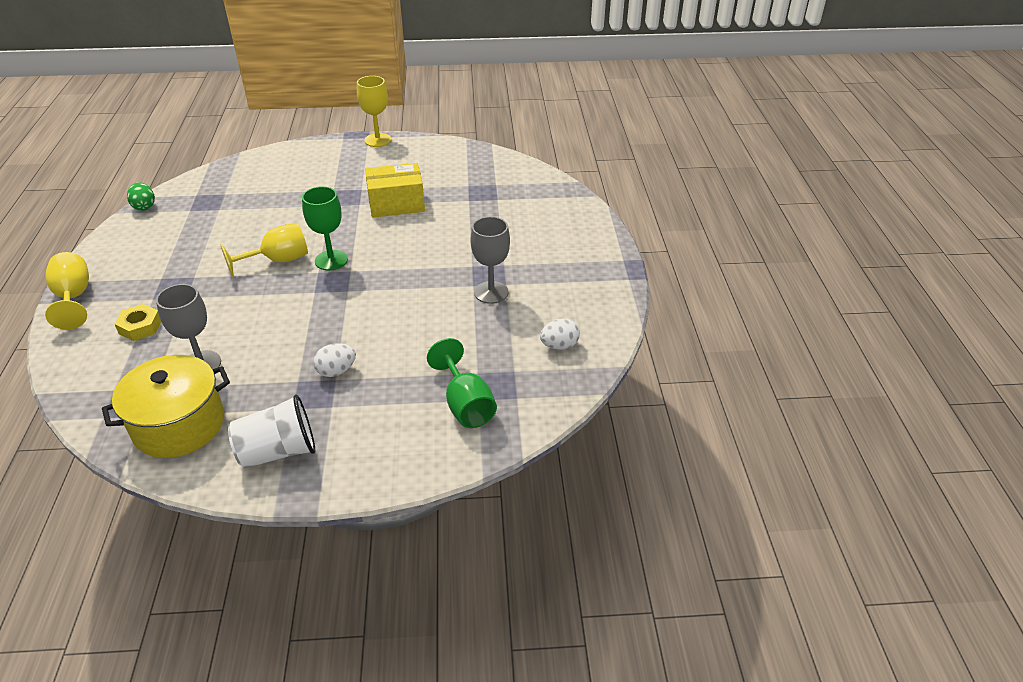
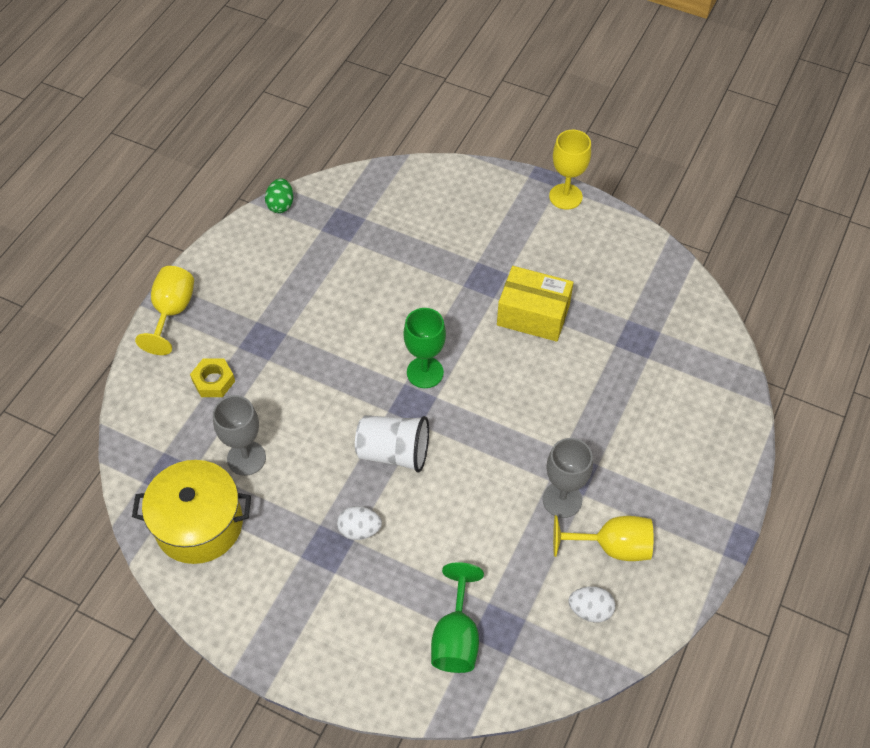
camera: 30 degrees right, 15 degrees up
(278, 260) = (373, 348): yellow goblet -> yellow goblet (611, 547)
(278, 451) = (266, 602): white cup -> white cup (393, 452)

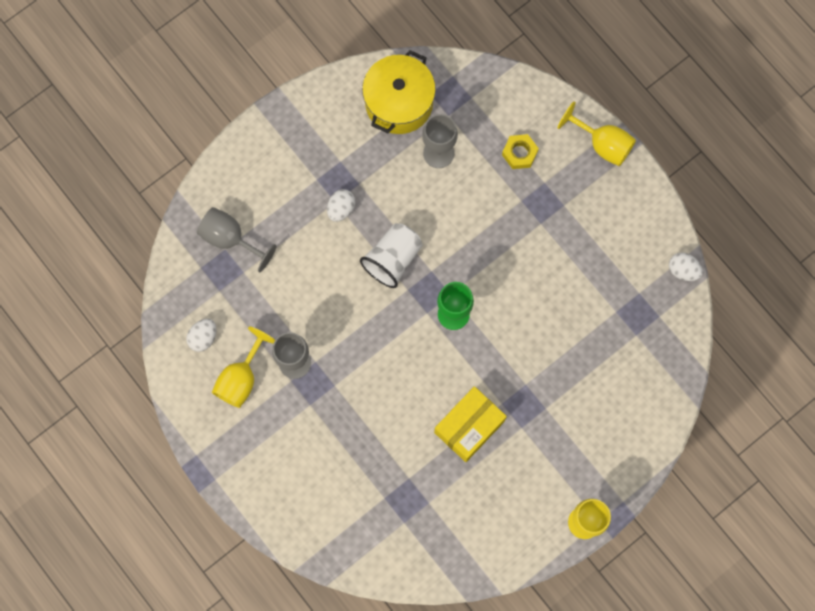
camera: 115 degrees right, 20 degrees up
(281, 205) = (683, 270): green egg -> white egg
(456, 637) = (230, 239): green goblet -> grey goblet

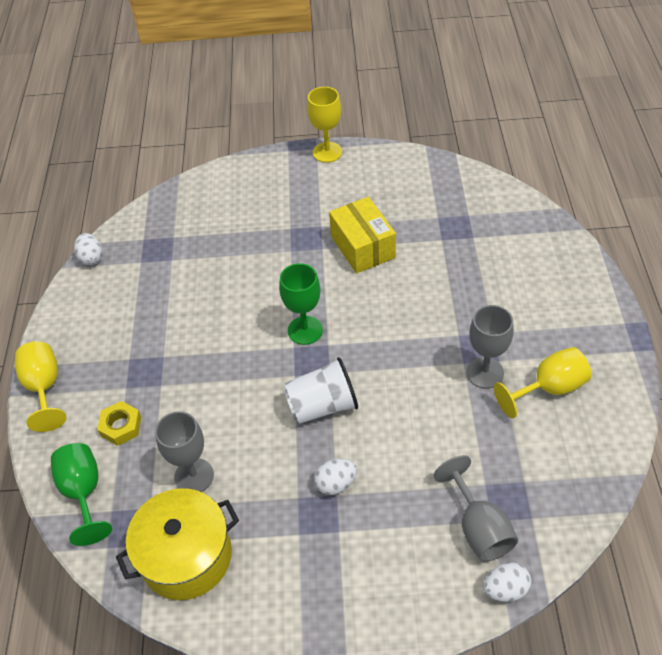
camera: 140 degrees left, 25 degrees down
(203, 337) = (568, 446): white egg -> white egg (505, 589)
(469, 427) = (362, 247): yellow box -> yellow box turned 75 degrees clockwise
(500, 96) = (84, 493): none -> green goblet

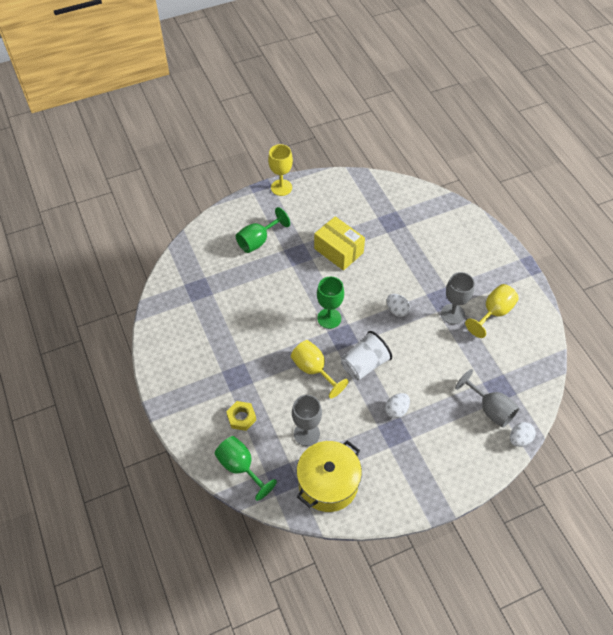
camera: 25 degrees left, 5 degrees up
(44, 388) = (173, 408): yellow goblet -> yellow goblet (314, 370)
(91, 258) = (154, 308): white egg -> white egg (397, 310)
(263, 209) = (258, 241): none -> green goblet

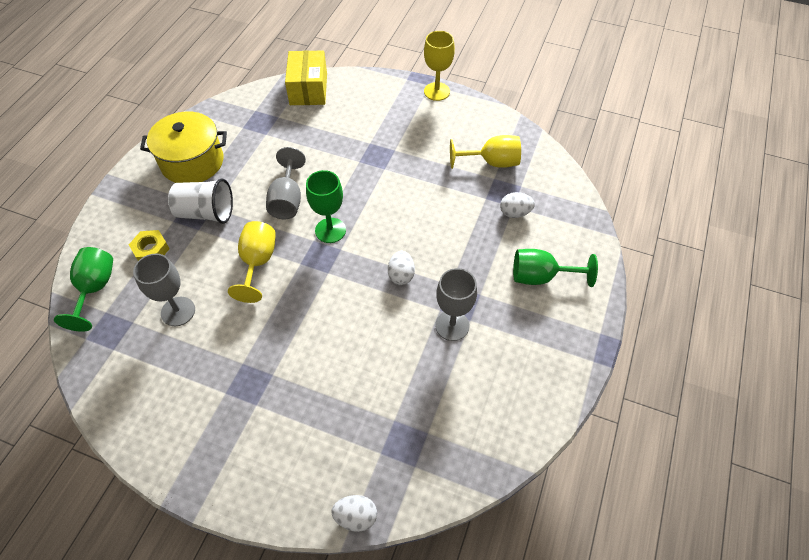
camera: 45 degrees right, 0 degrees up
(258, 241) = (358, 120): green goblet -> green goblet (541, 277)
(328, 483) = (134, 372): yellow pot -> yellow pot (192, 162)
(338, 251) = (417, 180): yellow box -> yellow box (308, 89)
(364, 364) = (306, 297): white cup -> white cup (206, 213)
(396, 410) = (277, 365): white egg -> white egg (515, 213)
(490, 409) = (366, 454): grey goblet -> grey goblet (287, 200)
(493, 313) = (498, 362): yellow goblet -> yellow goblet (491, 162)

